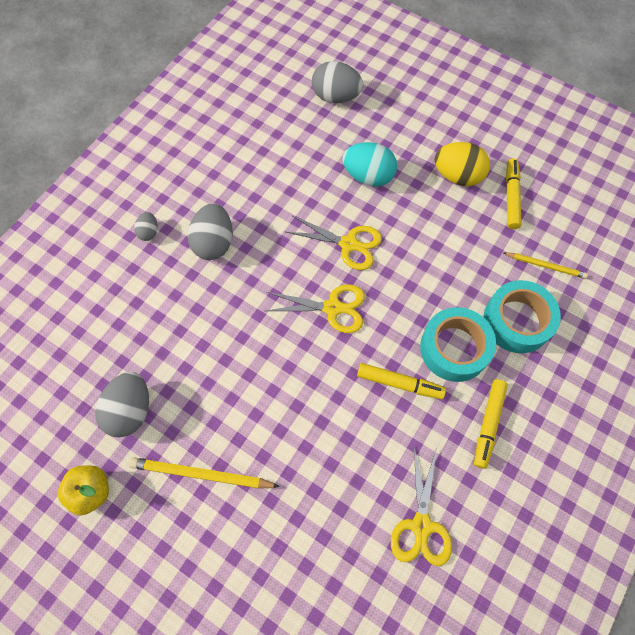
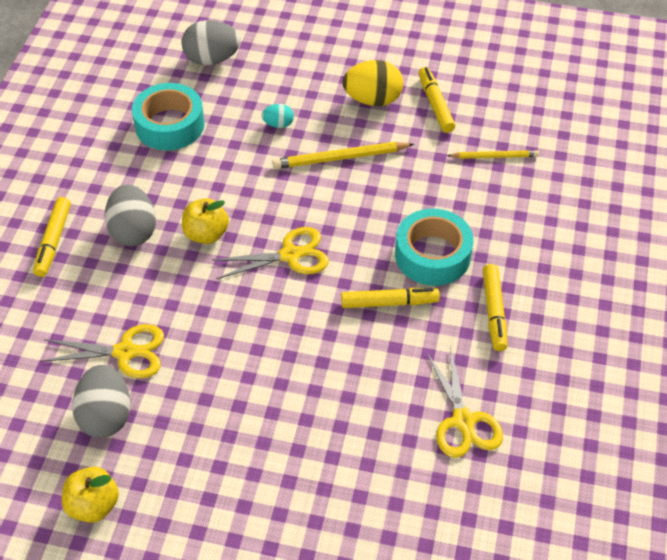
camera: 20 degrees left, 15 degrees down
(149, 232) = (53, 241): grey egg -> yellow marker
(201, 474) = (212, 450): yellow pencil -> yellow pencil (340, 158)
(271, 264) = (206, 234): none -> yellow apple
(348, 244) = (283, 192): yellow scissors -> yellow scissors (125, 352)
(368, 176) = (278, 124): turquoise egg -> turquoise egg, size x0.52
(517, 321) = (486, 213): turquoise tape -> turquoise tape (170, 125)

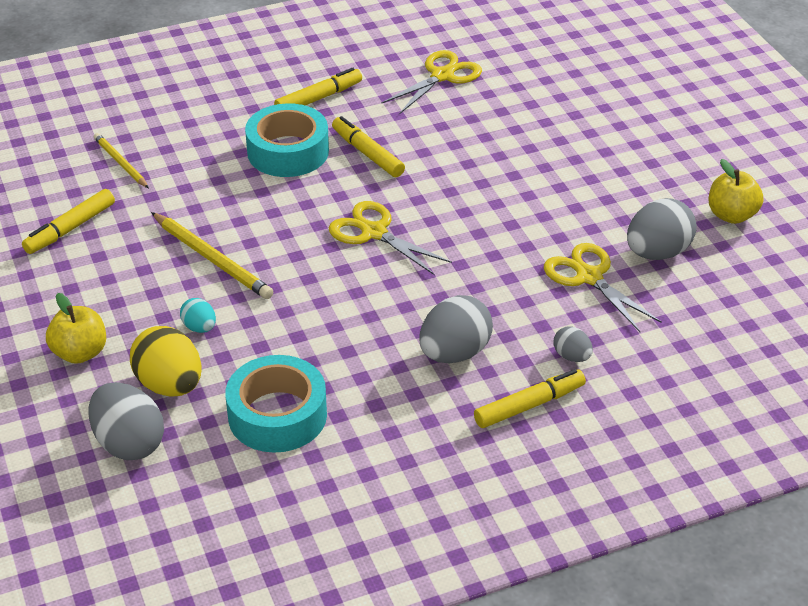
camera: 125 degrees left, 10 degrees down
(67, 290) = (572, 356): none -> grey egg
(206, 234) = (405, 299): yellow apple -> yellow apple (80, 353)
(373, 100) = (98, 275): yellow egg -> yellow egg (170, 385)

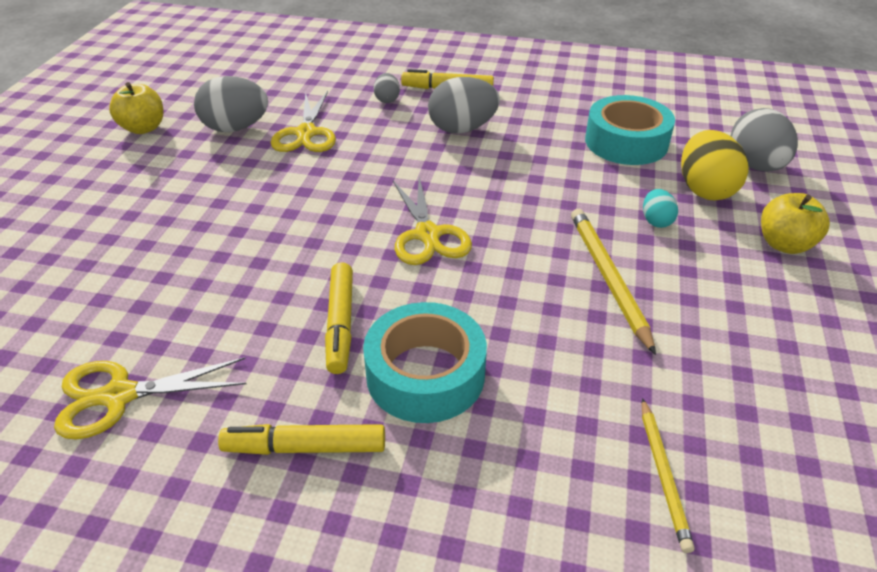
camera: 145 degrees left, 0 degrees up
(70, 228) = (768, 392): yellow marker -> none

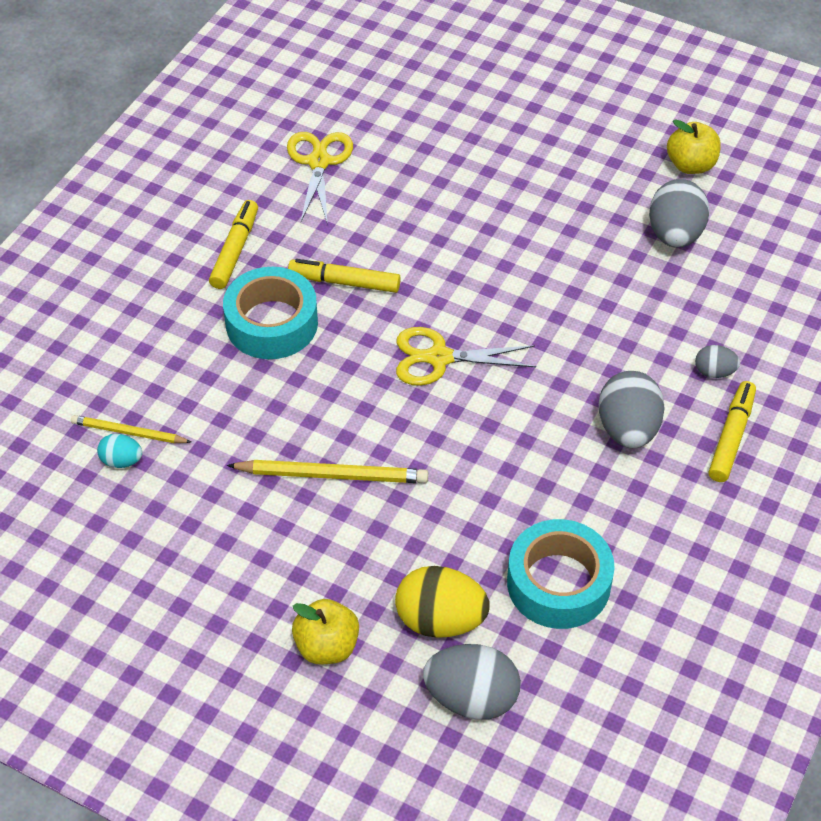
camera: 105 degrees right, 10 degrees up
(306, 133) = (650, 290): yellow scissors -> none
(656, 221) = (400, 548): turquoise egg -> turquoise egg (122, 461)

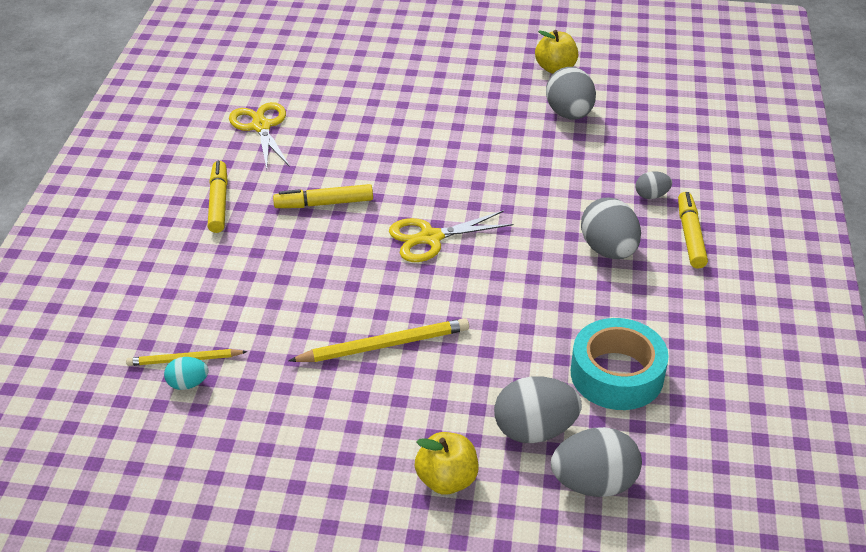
camera: 20 degrees left, 10 degrees down
(272, 323) = (276, 247): turquoise tape -> none
(440, 620) = (534, 430): yellow egg -> grey egg

